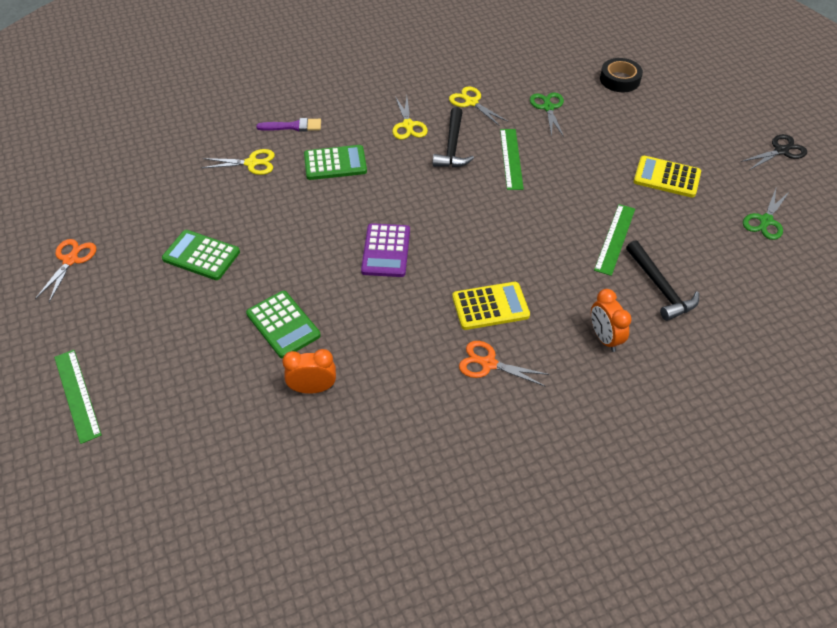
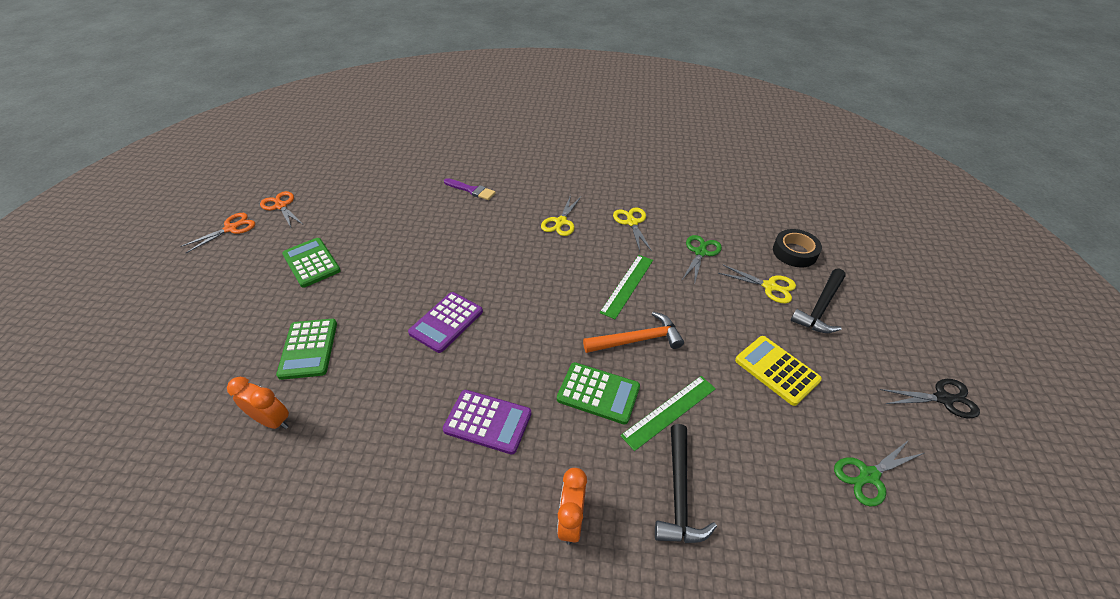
camera: 30 degrees right, 5 degrees down
(77, 395) = (125, 333): green ruler -> none
(251, 163) = (415, 206): yellow scissors -> yellow scissors (769, 286)
(335, 163) = (475, 230): green calculator -> green calculator (598, 393)
(452, 146) = (583, 254): black hammer -> black hammer (820, 308)
(488, 364) = (434, 483): orange scissors -> orange scissors (281, 206)
(490, 306) = (487, 422): yellow calculator -> purple calculator
(552, 198) = (637, 339): none -> orange hammer

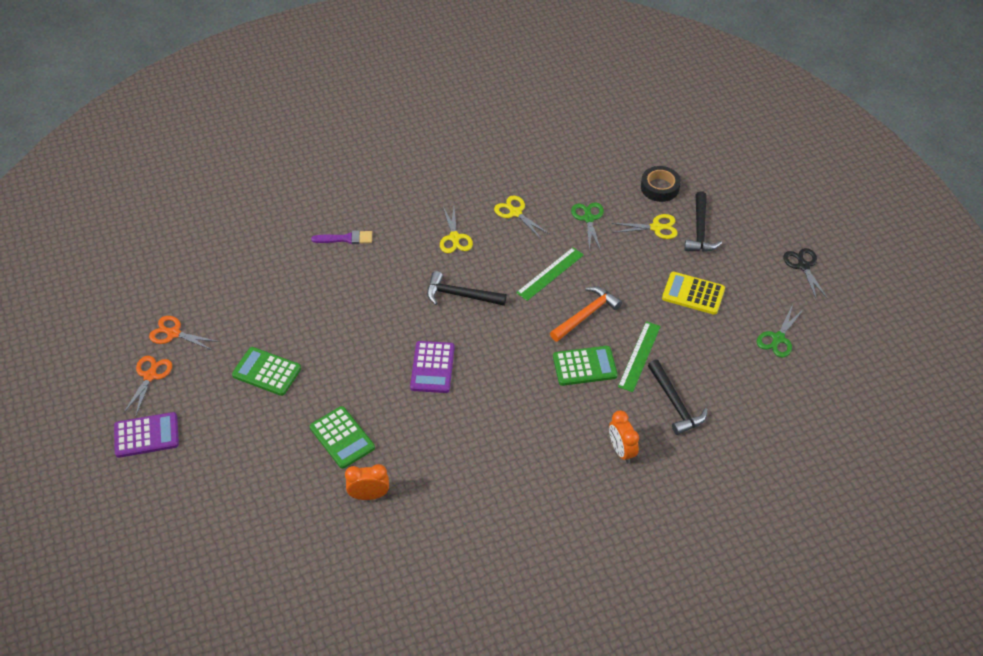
camera: 30 degrees left, 5 degrees up
(487, 422) = (524, 421): purple calculator -> purple calculator (146, 435)
(527, 270) = (460, 295): none -> black hammer
(627, 285) = (550, 274): green ruler -> green ruler turned 45 degrees clockwise
(943, 399) = (803, 266): black scissors -> black scissors turned 75 degrees counterclockwise

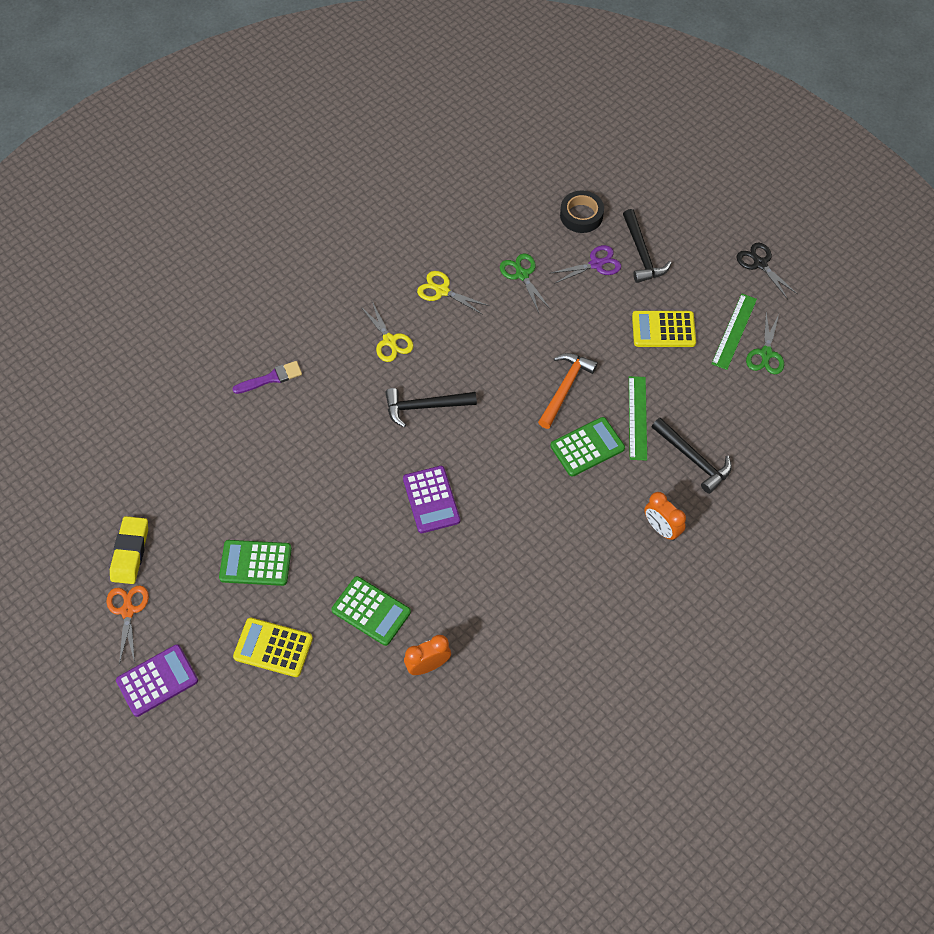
camera: 20 degrees left, 10 degrees up
(173, 333) = (130, 552): orange scissors -> yellow eraser
(249, 440) = (273, 647): none -> yellow calculator
(550, 274) = (508, 352): green ruler -> green ruler (734, 331)
(656, 227) = (596, 264): yellow scissors -> purple scissors

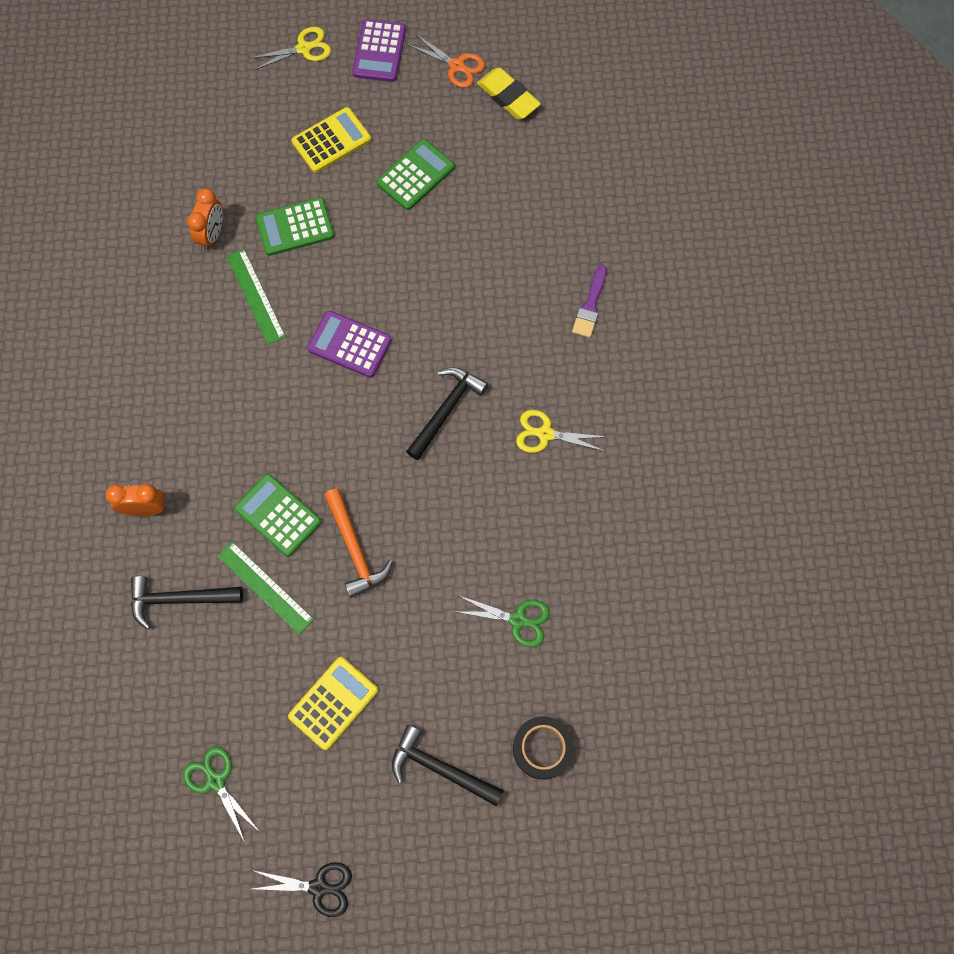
camera: 130 degrees right, 10 degrees up
(442, 291) = (563, 526): yellow scissors -> yellow scissors (304, 48)
(587, 447) = (278, 515): green calculator -> green calculator turned 120 degrees clockwise
(596, 264) = (467, 707): purple scissors -> none
(734, 331) = (268, 774): green ruler -> green ruler (255, 296)

